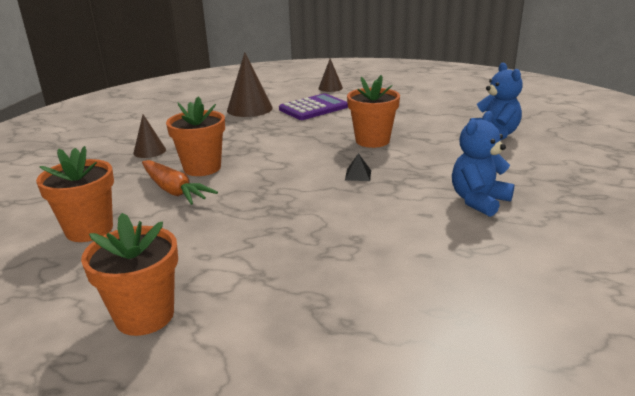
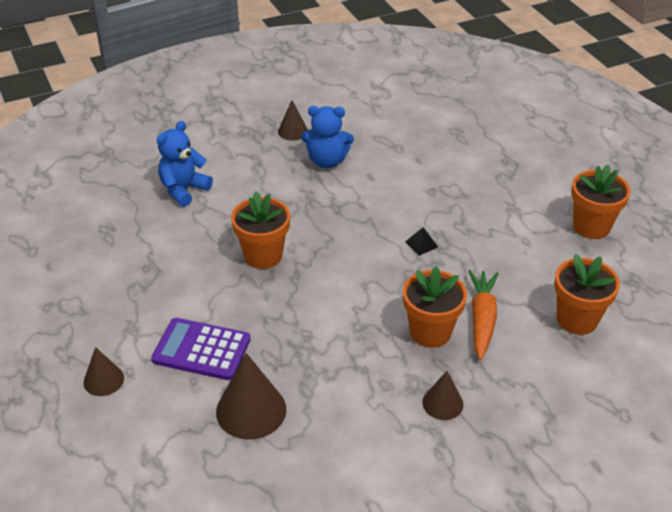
camera: 130 degrees left, 15 degrees up
(358, 175) = (344, 231): black pyramid -> black pyramid (421, 244)
(559, 201) = (292, 131): none -> brown cone

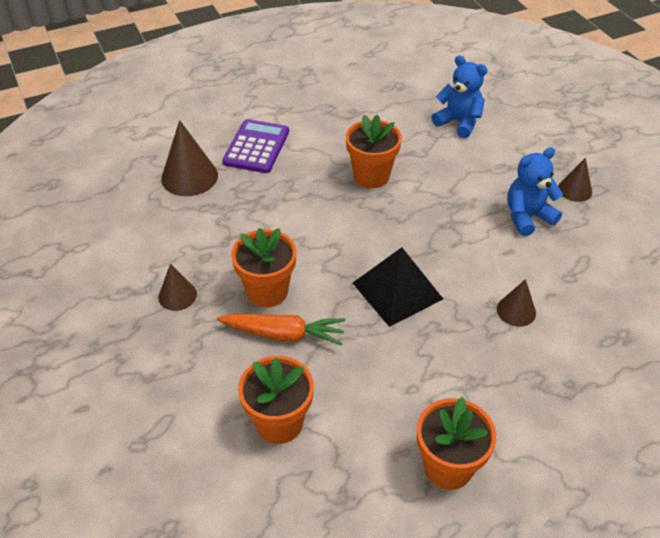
camera: 90 degrees right, 5 degrees up
(103, 380) = (230, 102): brown cone -> brown cone (516, 311)
(327, 161) = (527, 217): blue teddy bear -> blue teddy bear turned 60 degrees clockwise
(421, 244) = (397, 290): black pyramid -> black pyramid, size x2.48

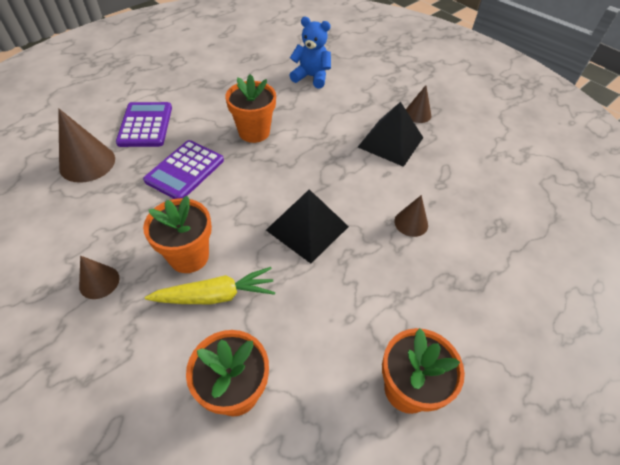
camera: 20 degrees left, 5 degrees up
(283, 334) = (215, 295): orange carrot -> yellow carrot
(285, 204) = (185, 170): none -> purple calculator
(527, 217) = (390, 142): blue teddy bear -> black pyramid

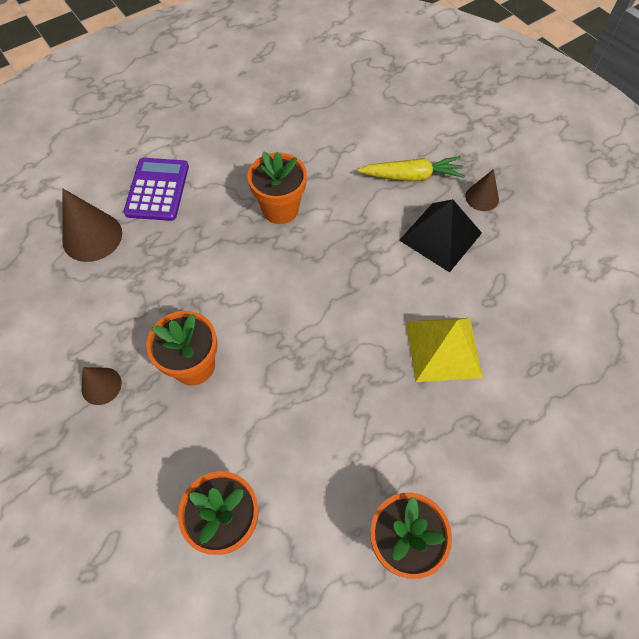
camera: 10 degrees right, 10 degrees up
(185, 170) = (197, 256): purple calculator -> none
(215, 295) = (218, 415): yellow carrot -> yellow carrot (411, 176)
(307, 228) = (325, 343): black pyramid -> none
(311, 77) = (359, 132): blue teddy bear -> none
(411, 223) = (443, 349): brown cone -> yellow pyramid

